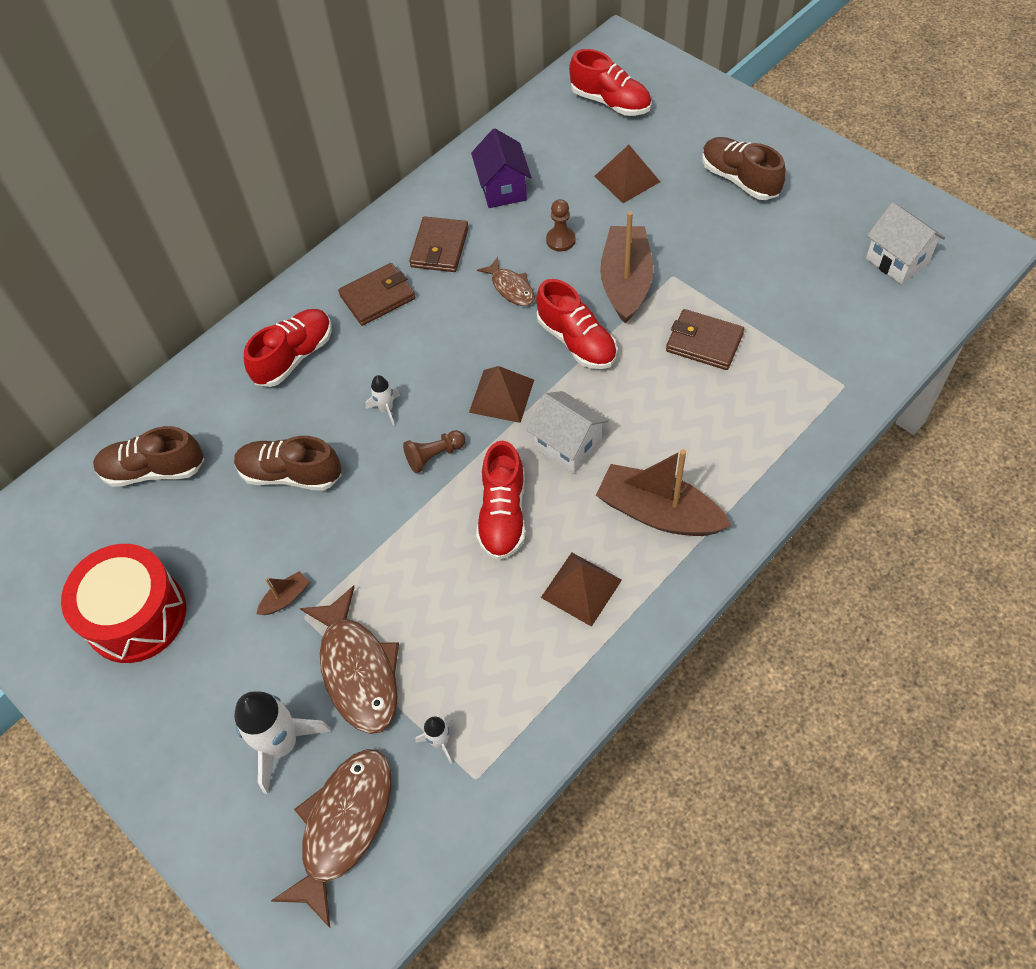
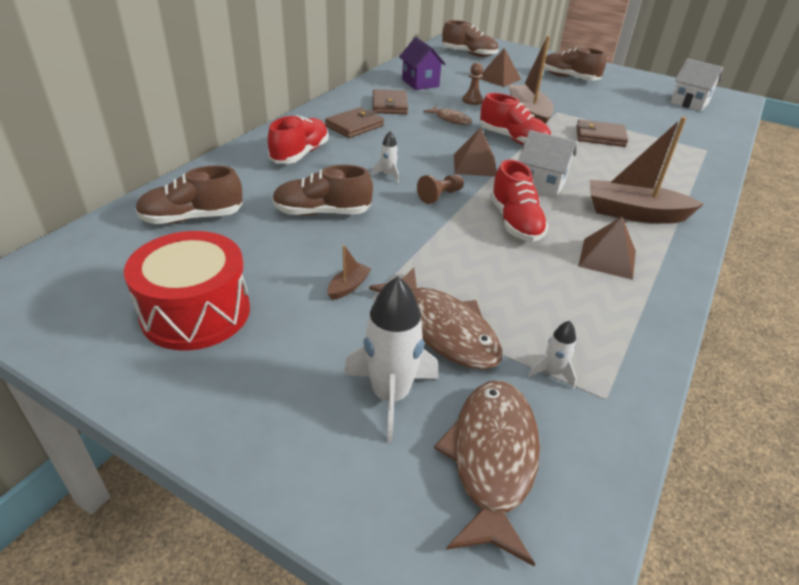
camera: 20 degrees left, 20 degrees down
(610, 102) = (469, 54): red shoe -> brown shoe

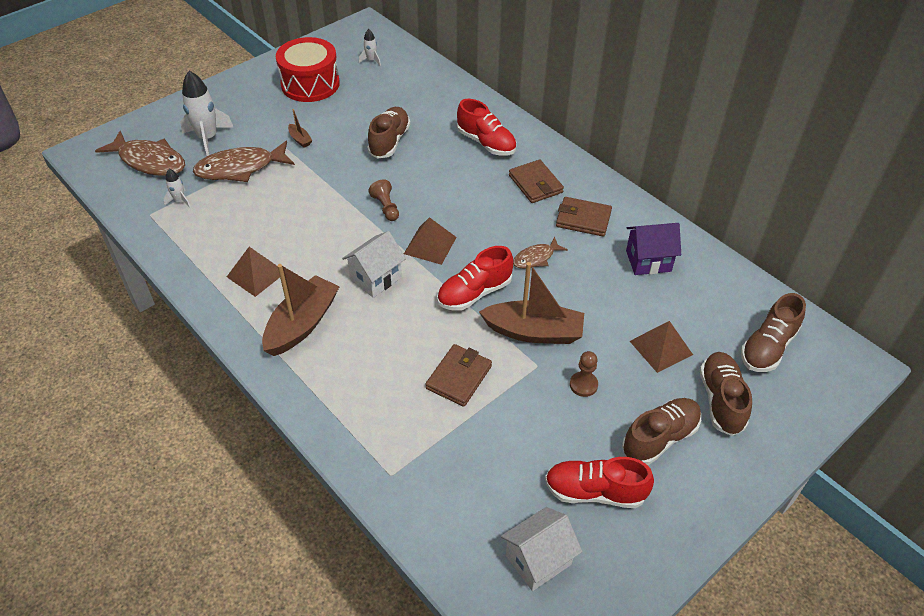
camera: 110 degrees right, 10 degrees up
(192, 218) = (408, 86): brown shoe -> brown shoe (721, 400)
(388, 175) = (431, 185): white rocket -> white rocket (371, 60)
(472, 100) = (586, 293): brown pawn -> brown pawn (583, 385)
(515, 222) = (328, 239): red shoe -> red shoe (594, 492)

